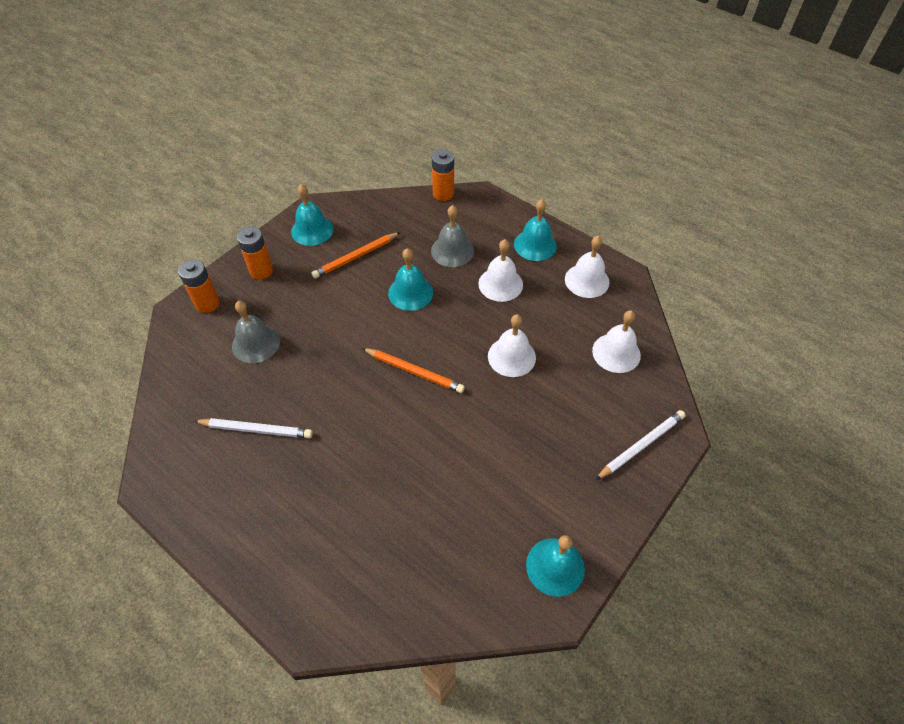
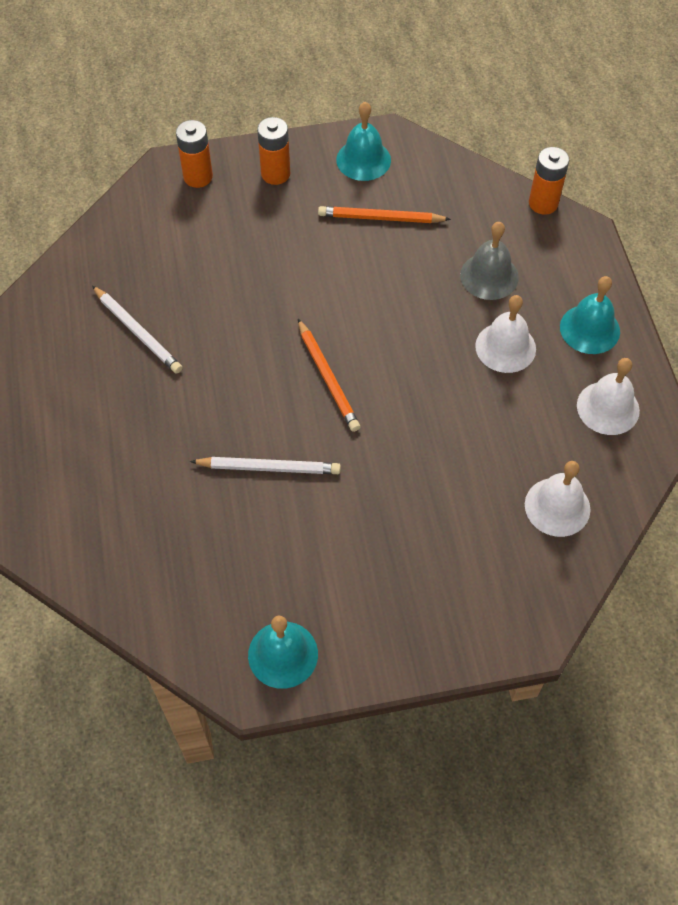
camera: 40 degrees right, 5 degrees up
(256, 343) = (207, 247): grey bell -> none
(410, 292) = (401, 293): turquoise bell -> none
(511, 356) = (440, 431): white bell -> none
(641, 445) = (482, 615): white pencil -> white pencil (269, 467)

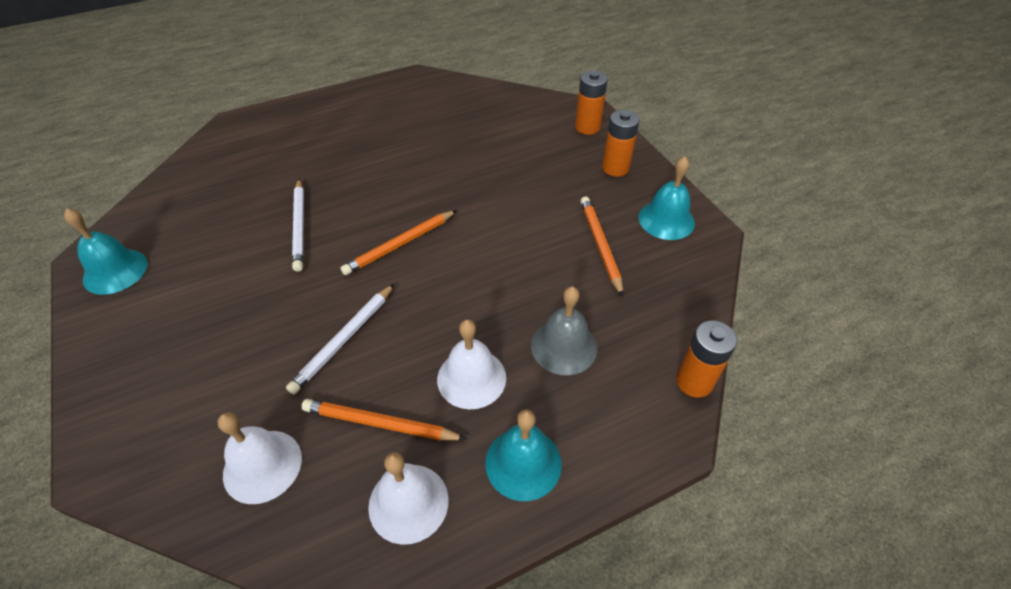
camera: 75 degrees right, 10 degrees down
(138, 332) = (420, 130): white pencil -> white pencil (344, 340)
(535, 419) = (379, 423): none -> orange pencil

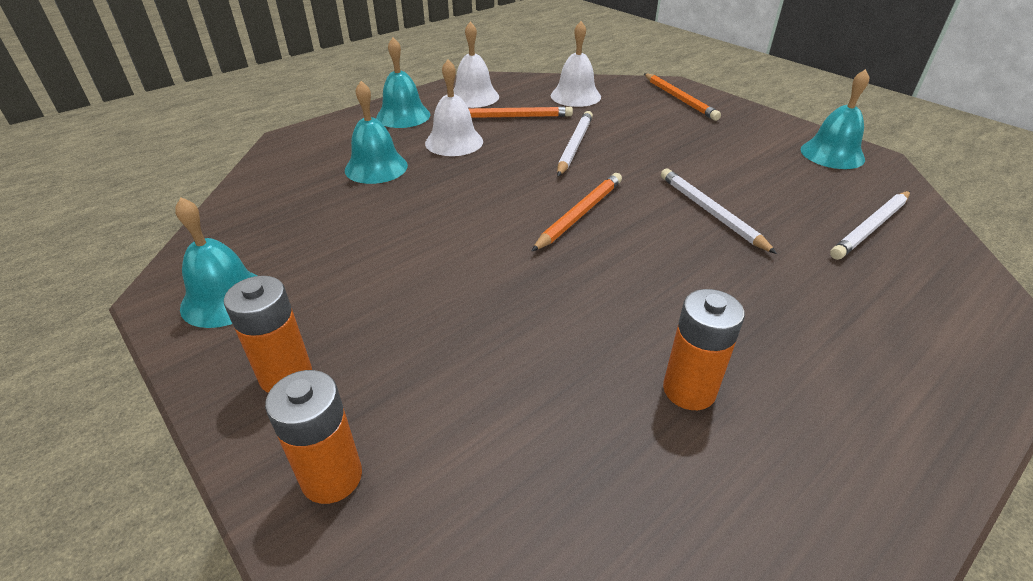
camera: 165 degrees right, 10 degrees down
(206, 192) = (871, 227): none -> white pencil
(564, 346) = (376, 167): grey bell -> turquoise bell
(600, 245) = (331, 251): orange pencil -> orange pencil (679, 99)
(694, 381) = (258, 164): orange battery -> orange battery (689, 390)

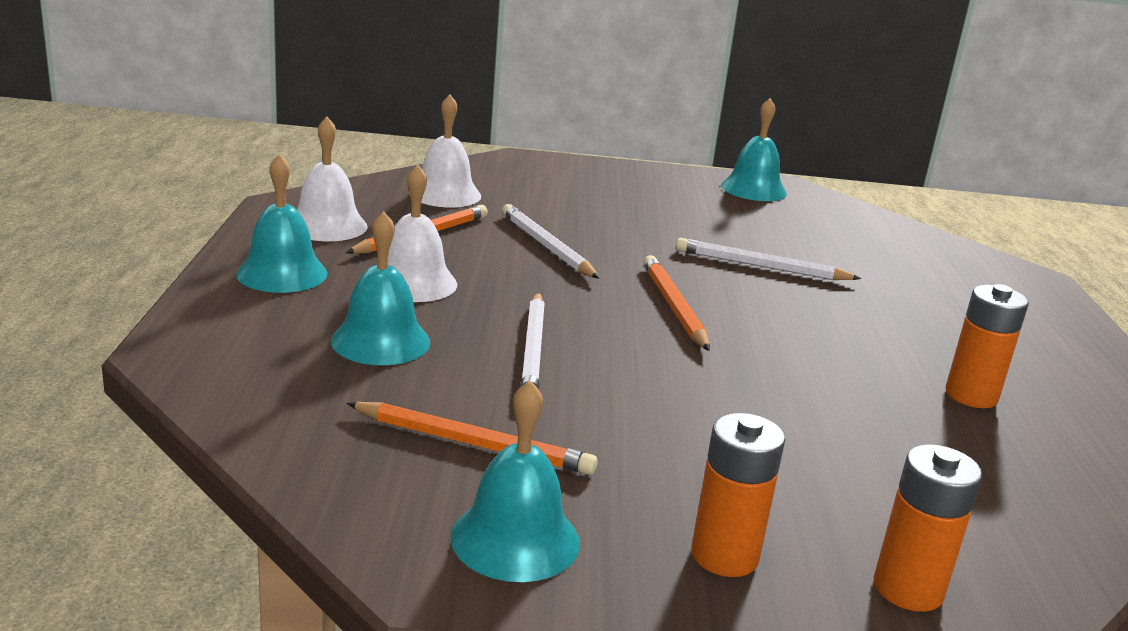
camera: 50 degrees left, 15 degrees down
(679, 99) = (552, 171): orange pencil -> orange pencil (473, 443)
(871, 227) = (869, 239): white pencil -> white pencil (533, 350)

